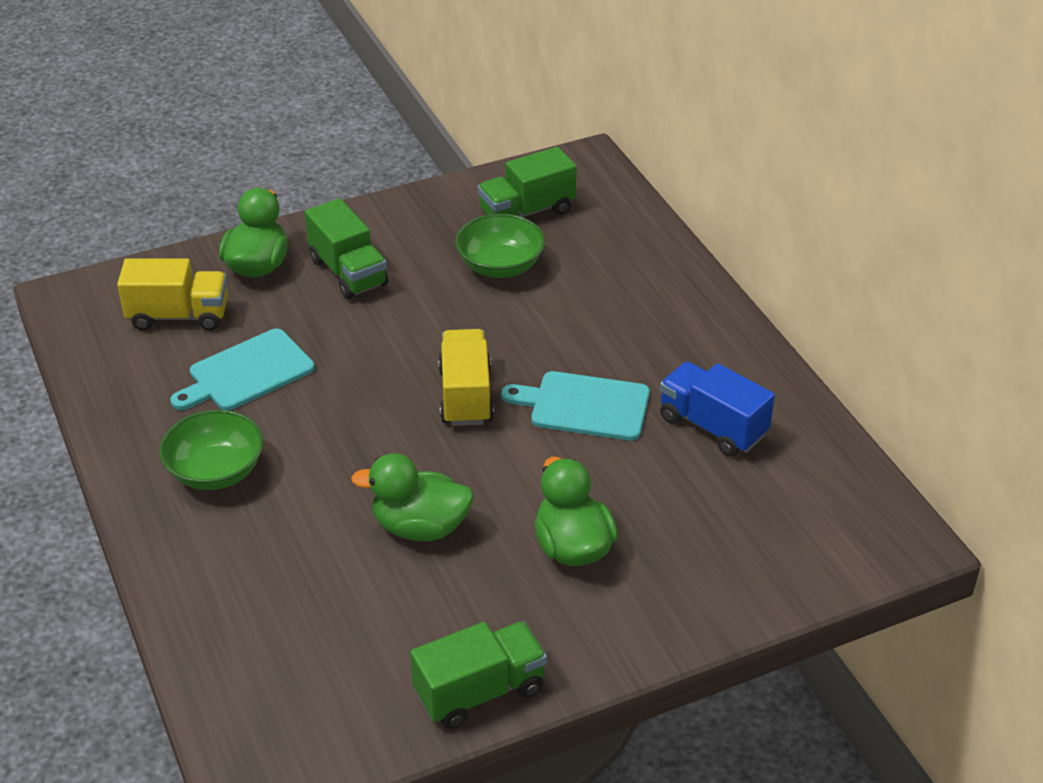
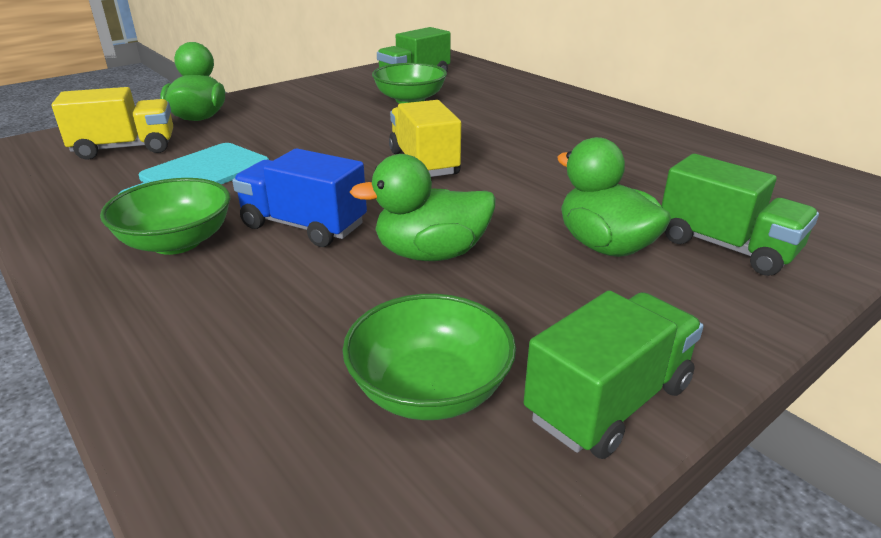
camera: 15 degrees left, 10 degrees down
(348, 272) = (283, 113): green truck -> green truck (726, 247)
(366, 657) = (430, 389): none -> green bowl
(584, 406) = (535, 157): turquoise cutting board -> none
(712, 426) = (654, 156): blue truck -> blue truck (303, 226)

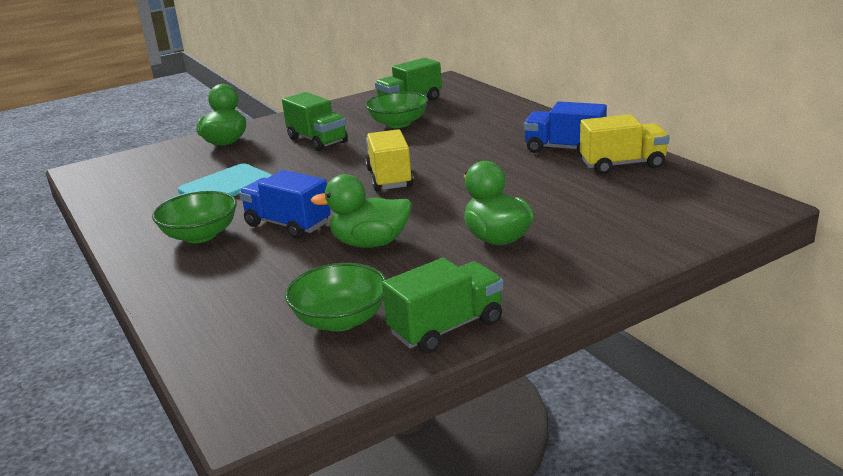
camera: 10 degrees right, 5 degrees down
(125, 148) = (169, 168): yellow truck -> yellow truck (622, 164)
(622, 131) = (564, 149): none -> blue truck
(726, 247) = (587, 239): green truck -> green truck (317, 140)

